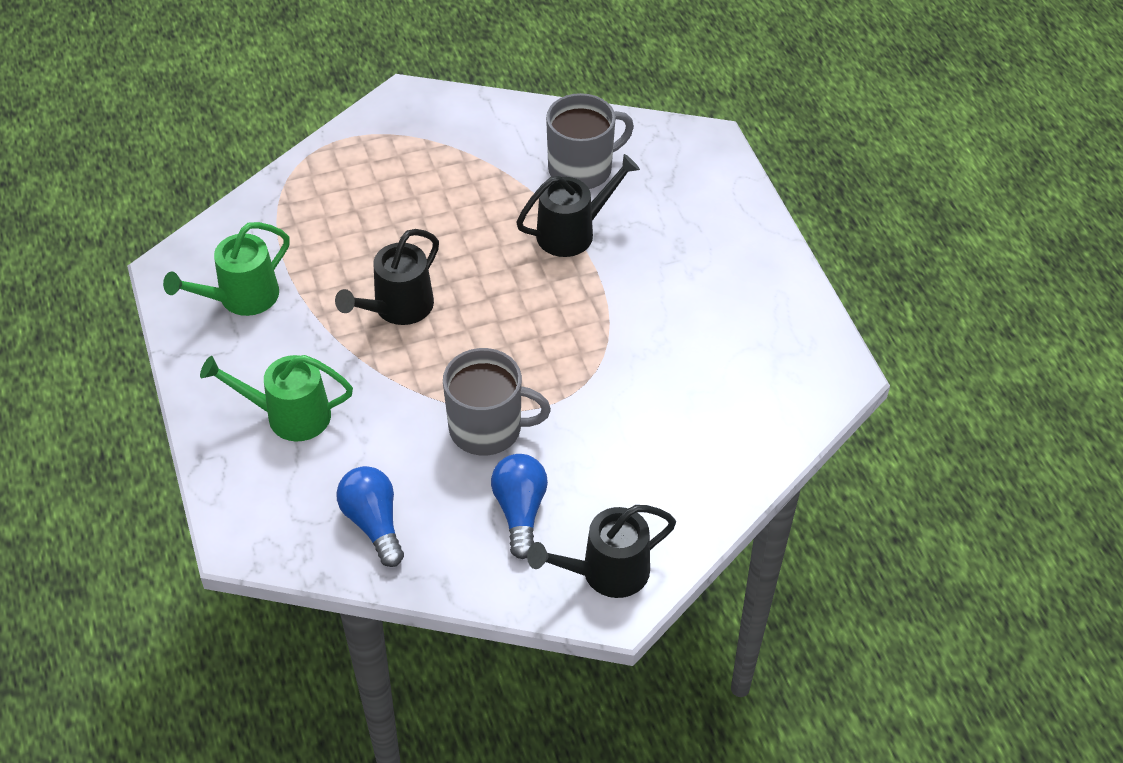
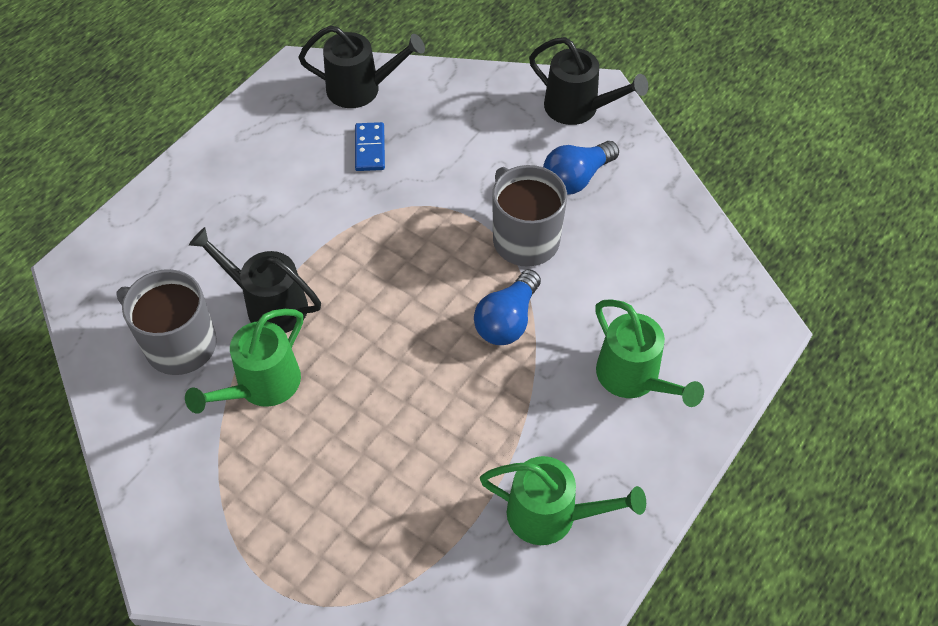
camera: 125 degrees left, 5 degrees up
(373, 523) = (668, 255): blue light bulb -> blue light bulb (507, 320)
(397, 308) = (459, 379): black watering can -> black watering can (361, 89)
(501, 196) = (261, 386): none -> green watering can
(689, 376) = (370, 149): none -> blue domino

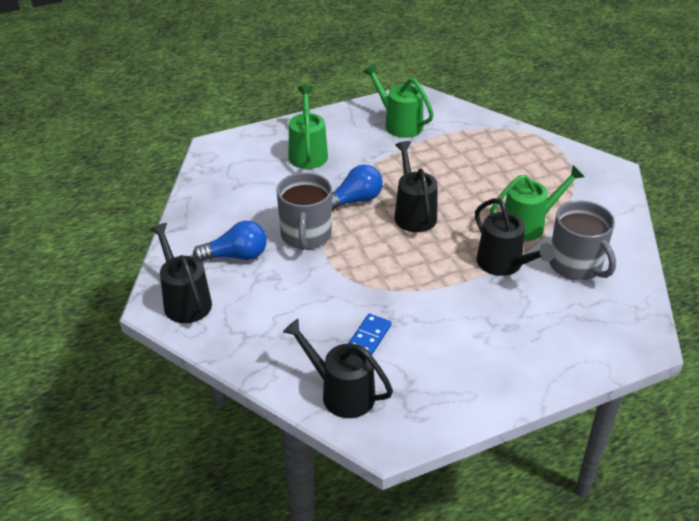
camera: 150 degrees left, 15 degrees down
(420, 334) = (413, 213): none -> black watering can

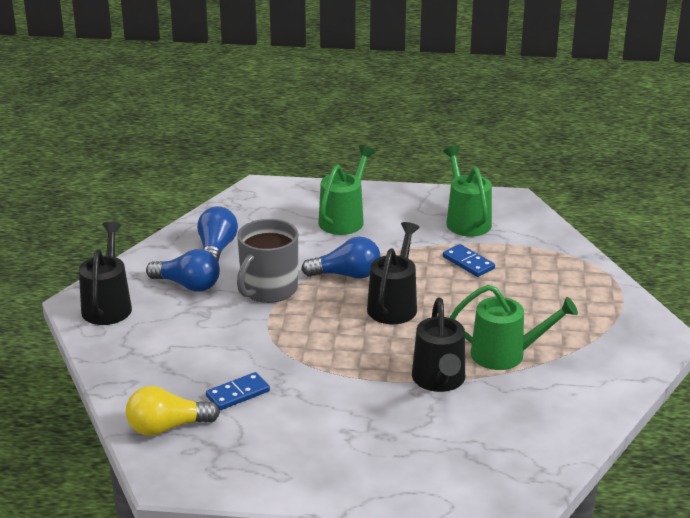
camera: 30 degrees right, 10 degrees down
(230, 215) = (216, 250): none -> blue light bulb
(341, 393) = (167, 427): black watering can -> yellow light bulb
(433, 159) = (468, 263): none -> blue domino
(576, 265) = (517, 408): grey mug -> none

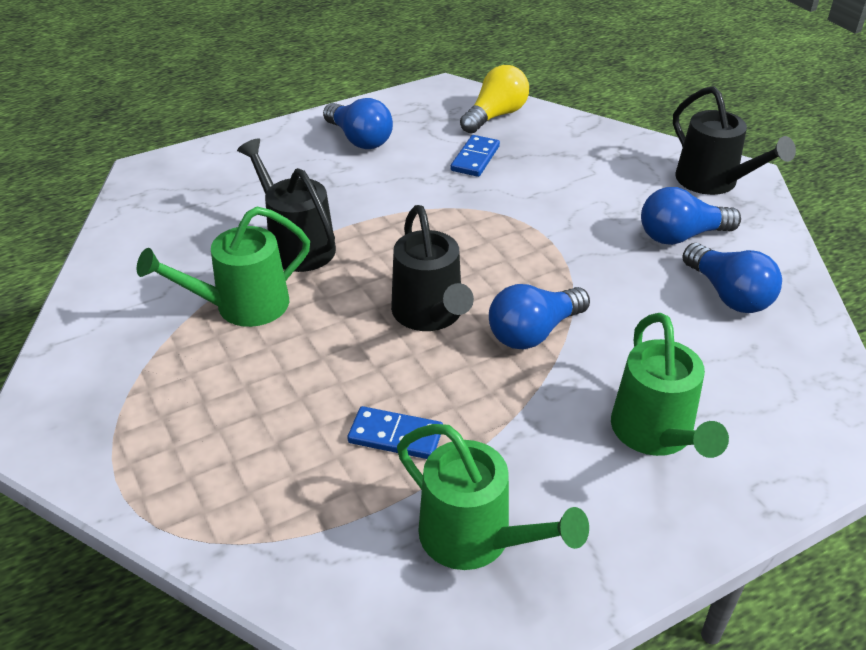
camera: 145 degrees right, 10 degrees up
(268, 289) = (594, 269): grey mug -> none
(307, 454) = (359, 139): none -> blue light bulb

